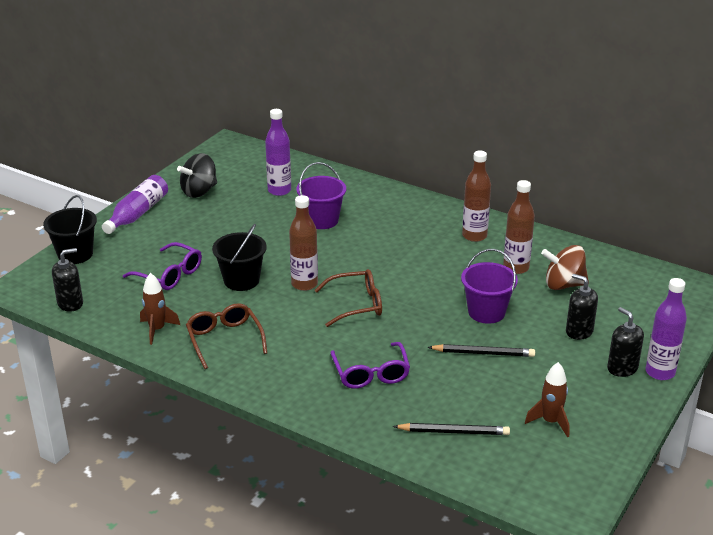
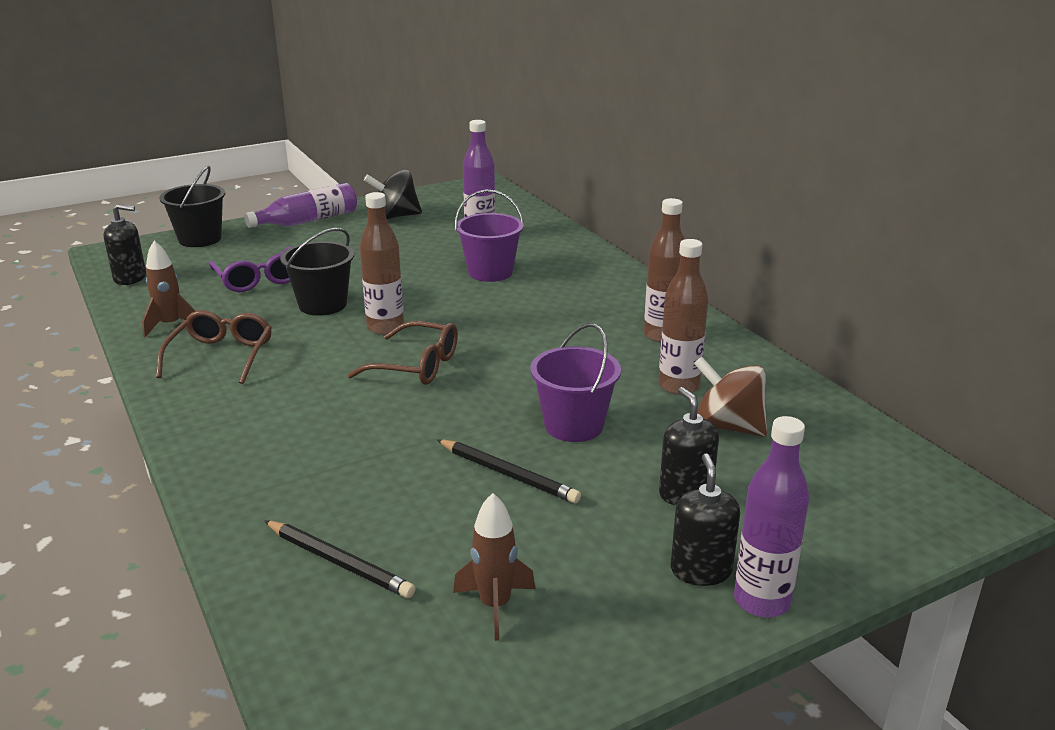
camera: 30 degrees right, 5 degrees down
(371, 373) = (330, 447): purple glasses -> none

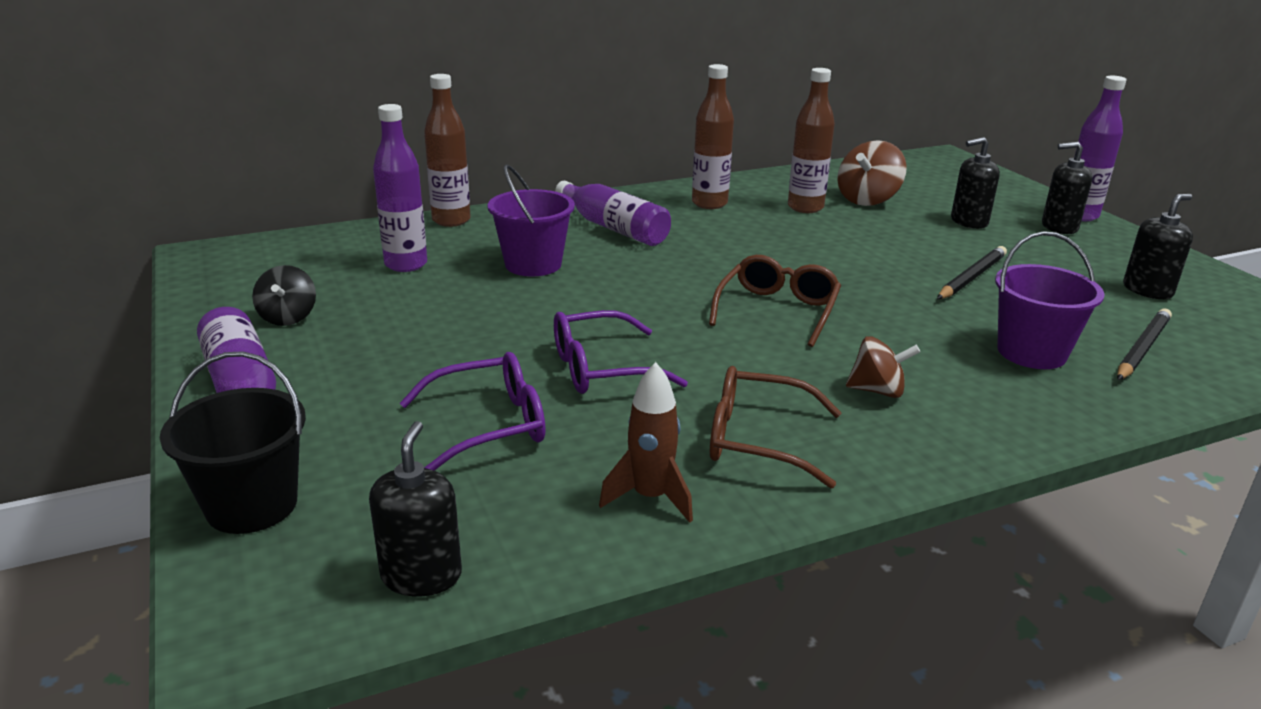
camera: 85 degrees left, 0 degrees up
(277, 403) = (877, 391): none -> brown spinning top
(323, 304) = (601, 368): black bucket -> purple glasses
(385, 327) = (679, 327): brown bottle -> brown bottle (451, 220)
(395, 217) = (288, 317): black spinning top -> black spinning top, size x0.66
(495, 605) = (1147, 290): brown rocket -> black soap dispenser
(574, 425) = (882, 248): purple bucket -> purple bucket (1031, 352)
(578, 296) = (613, 228): none -> purple bottle

